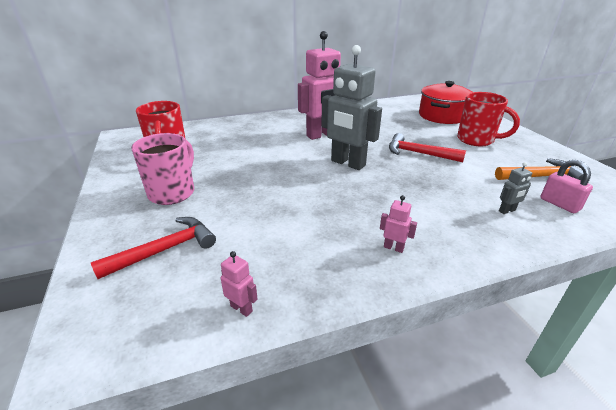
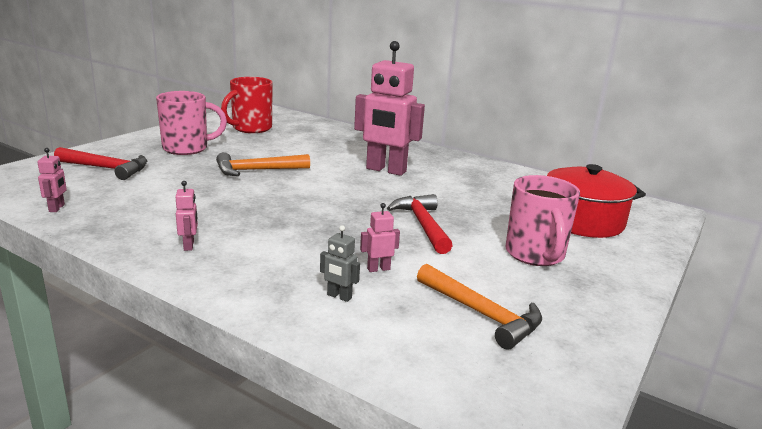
camera: 50 degrees right, 10 degrees down
(267, 177) = (257, 170): none -> orange hammer
(347, 163) = (335, 195): grey robot -> none
(473, 186) = (378, 269): none -> pink robot
(476, 140) = (535, 255): red mug -> pink mug
(559, 204) = (408, 333): pink padlock -> none

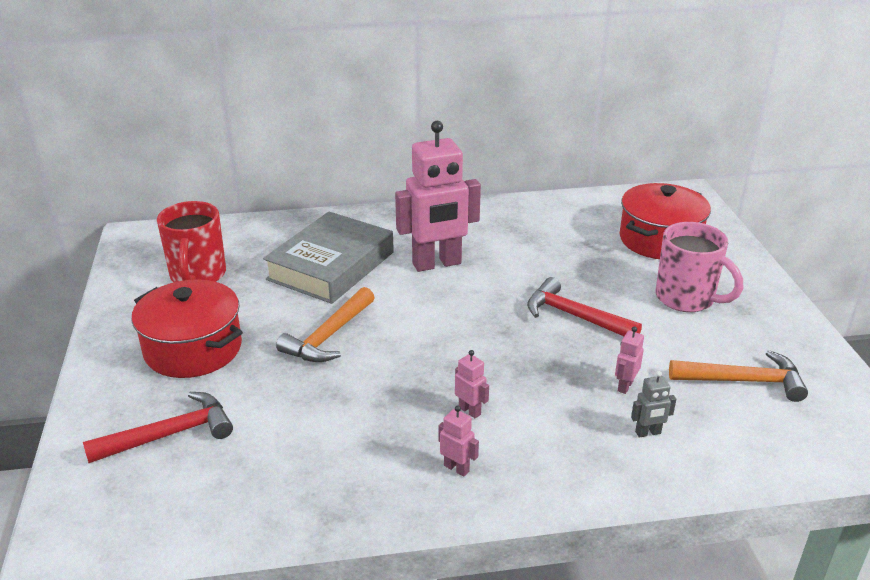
camera: 40 degrees left, 10 degrees up
(57, 208) = (243, 520): pink robot -> pink robot (470, 410)
(187, 148) = (193, 349): pink mug -> red pot
(323, 149) = (331, 266): none -> grey book

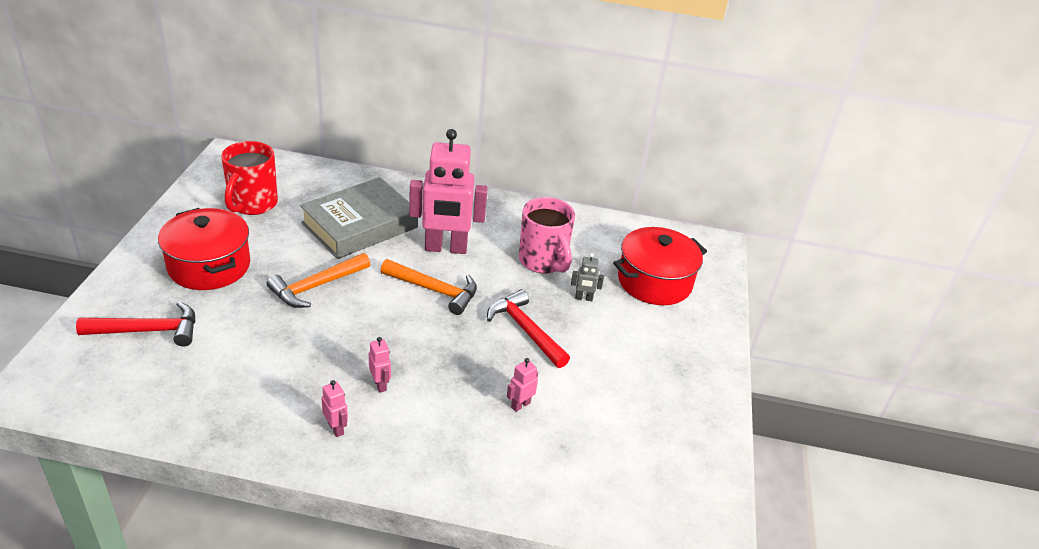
camera: 15 degrees right, 5 degrees up
(648, 433) = (508, 451): grey robot -> grey robot (583, 298)
(686, 298) = (635, 344): pink mug -> pink mug (543, 261)
(743, 381) = (626, 433): orange hammer -> orange hammer (435, 290)

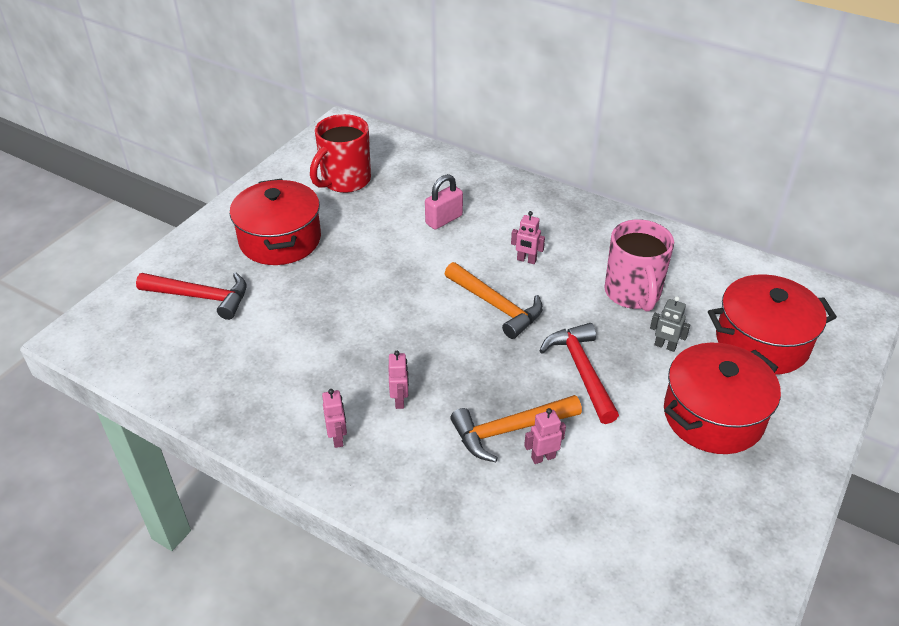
camera: 25 degrees right, 5 degrees up
(316, 286) = (374, 280): orange hammer -> orange hammer (509, 430)
(360, 225) = (444, 219): grey book -> pink padlock
(445, 248) = (526, 260): pink robot -> pink robot, size x0.40
(639, 344) = (713, 416): none -> red pot

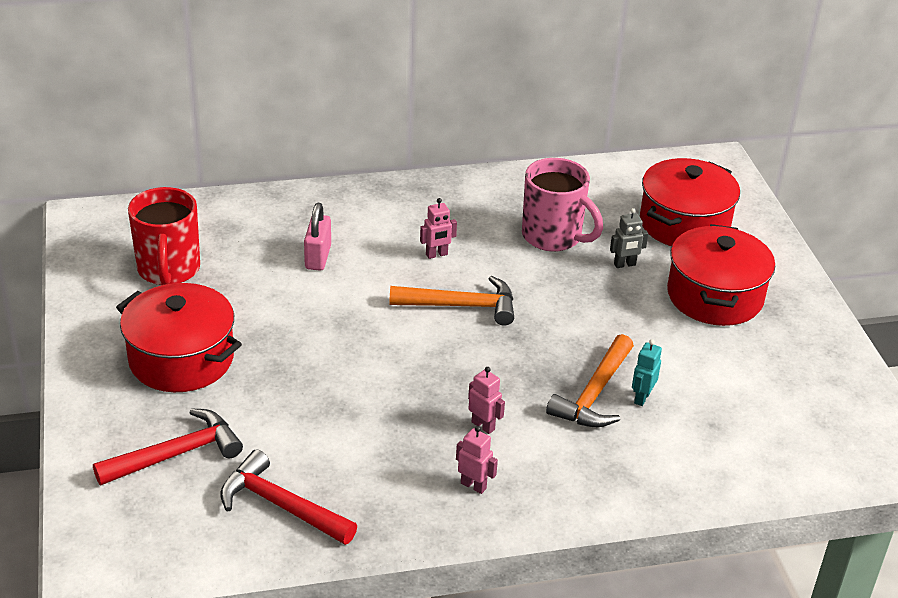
camera: 45 degrees left, 5 degrees down
(543, 457) = (641, 398): pink robot -> turquoise robot
(581, 371) = (589, 318): red hammer -> red hammer (280, 505)

